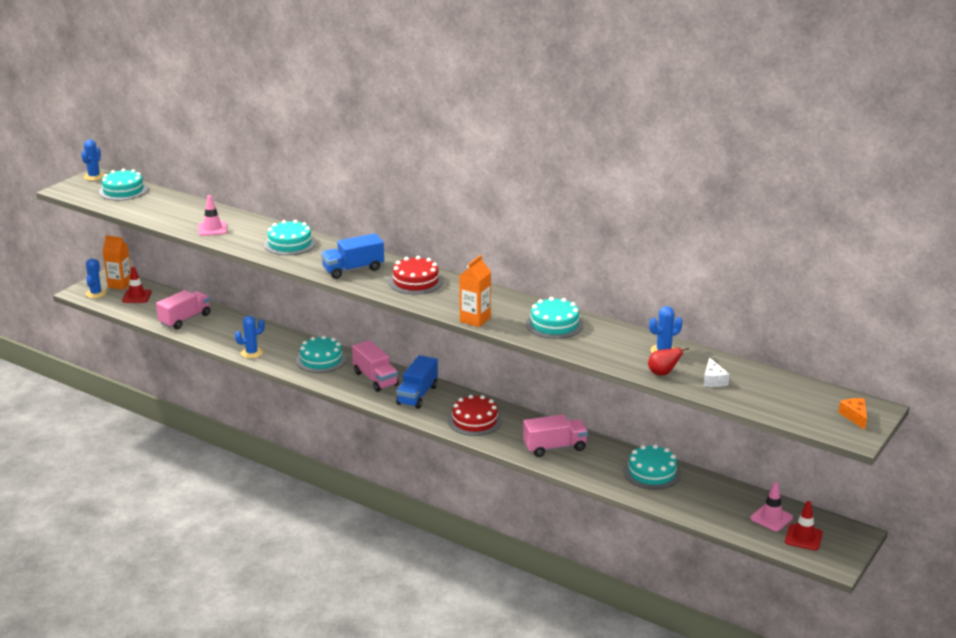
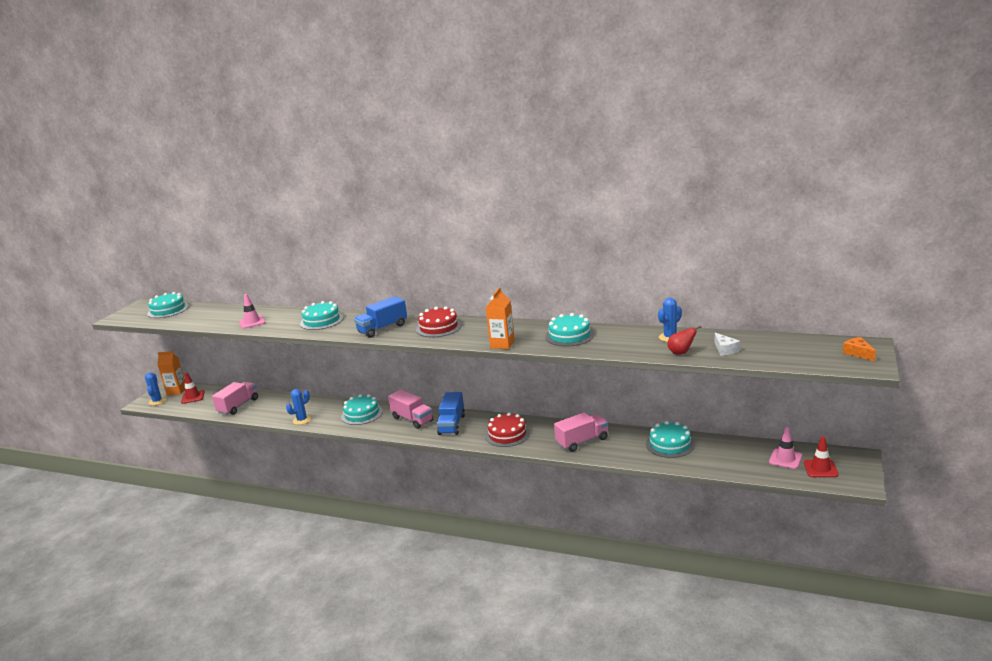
camera: 10 degrees left, 5 degrees down
(94, 176) = (141, 305): blue cactus -> none

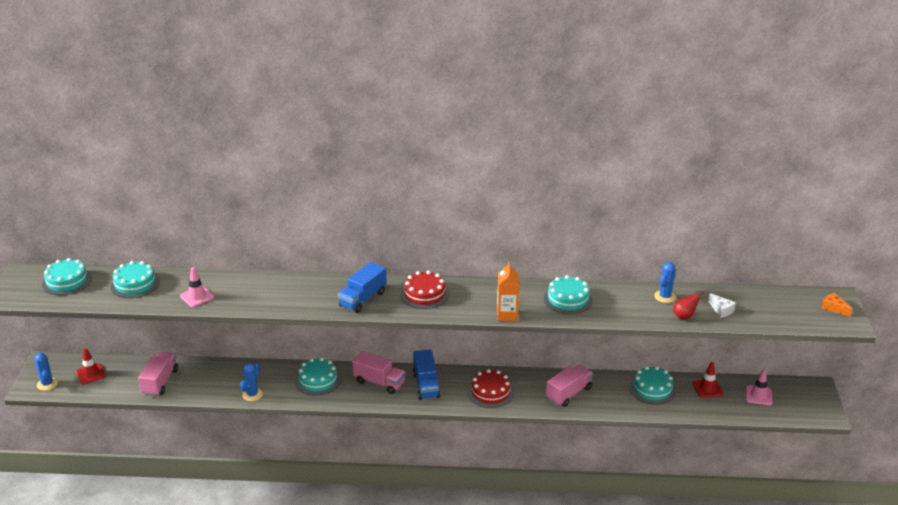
camera: 20 degrees left, 10 degrees up
(176, 391) = (62, 367): orange carton -> none
(321, 321) = (282, 290): turquoise cake -> turquoise cake (135, 284)
(820, 469) = (791, 403): red traffic cone -> red traffic cone (707, 388)

